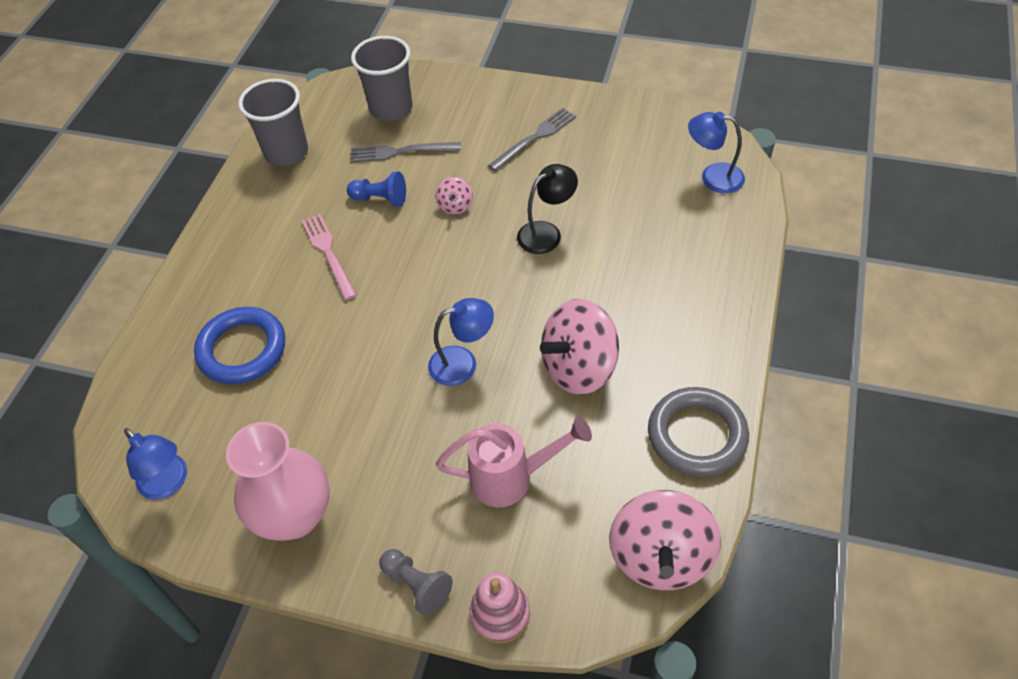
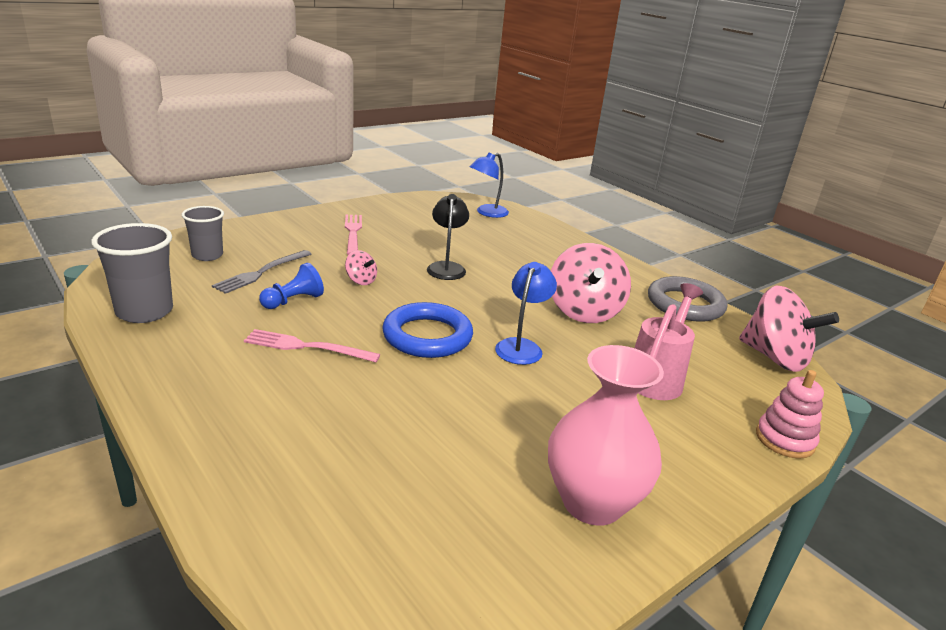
camera: 60 degrees left, 25 degrees down
(168, 483) = (454, 579): blue lamp -> none
(242, 349) = (341, 442): blue ring -> blue ring (427, 336)
(391, 108) = (207, 255): grey cup -> grey cup, size x0.66
(416, 585) = (729, 467): grey pawn -> none
(535, 138) = (353, 233): grey fork -> pink fork

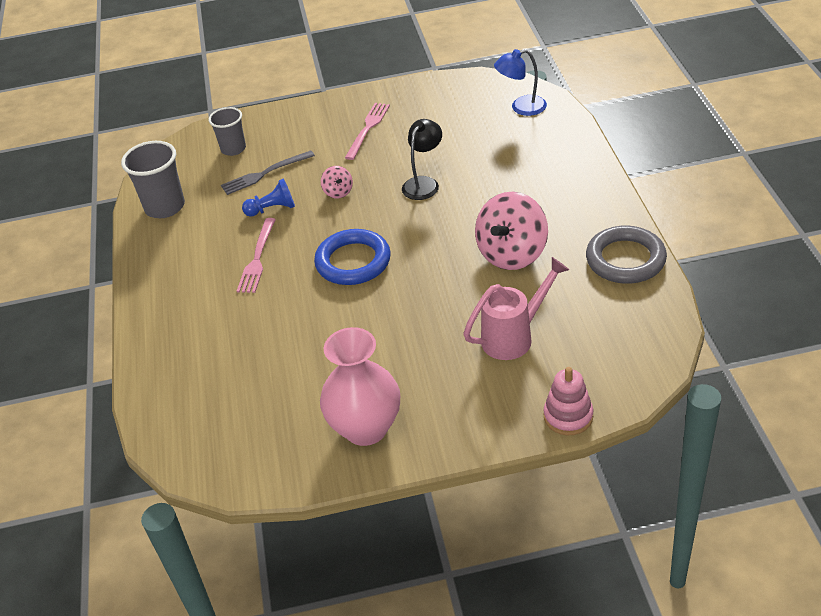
camera: 35 degrees right, 15 degrees up
(307, 347) = (257, 258): pink fork -> pink fork turned 120 degrees counterclockwise
(521, 346) = (422, 284): blue lamp -> none
(775, 358) = (653, 336): pink spinning top -> none

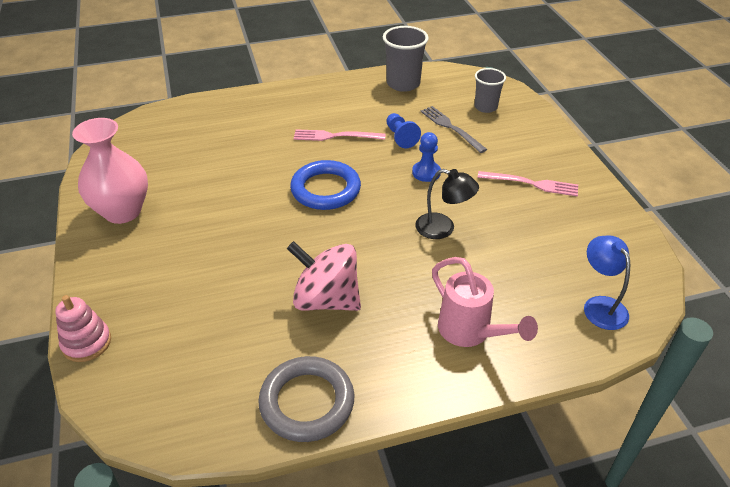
camera: 80 degrees right, 0 degrees up
(338, 192) = (426, 172): pink spinning top -> blue pawn
(514, 336) = (203, 302): pink watering can -> pink watering can (471, 333)

